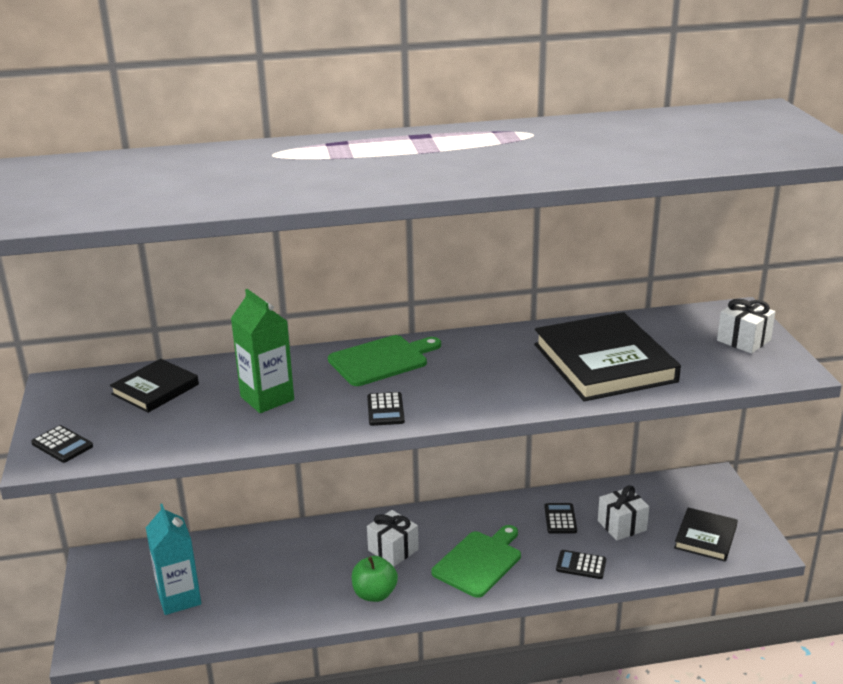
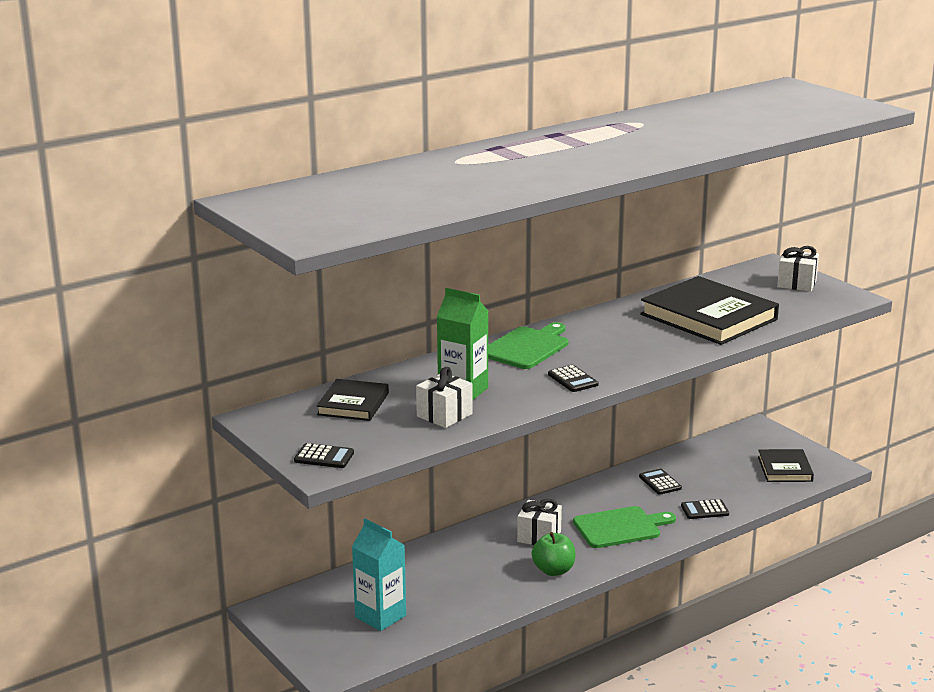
camera: 25 degrees left, 5 degrees down
(479, 562) = (620, 527): green cutting board -> green cutting board turned 60 degrees clockwise
(622, 525) = (713, 476): white gift -> white gift (444, 415)

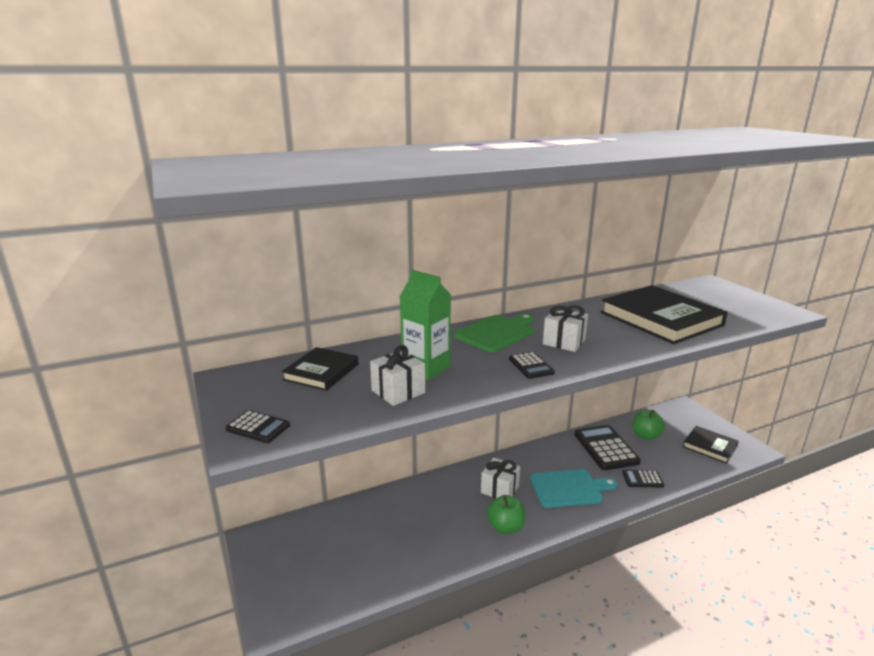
camera: 10 degrees right, 0 degrees up
(380, 616) = (343, 559): turquoise carton -> none
(620, 527) = (569, 488): green cutting board -> turquoise cutting board
(660, 482) = (605, 448): black calculator -> black calculator, size x1.92
(708, 464) = (646, 436): none -> green apple
(784, 469) = (709, 446): black book -> black book turned 60 degrees counterclockwise
(796, 284) = (736, 298): white gift -> white gift (564, 342)

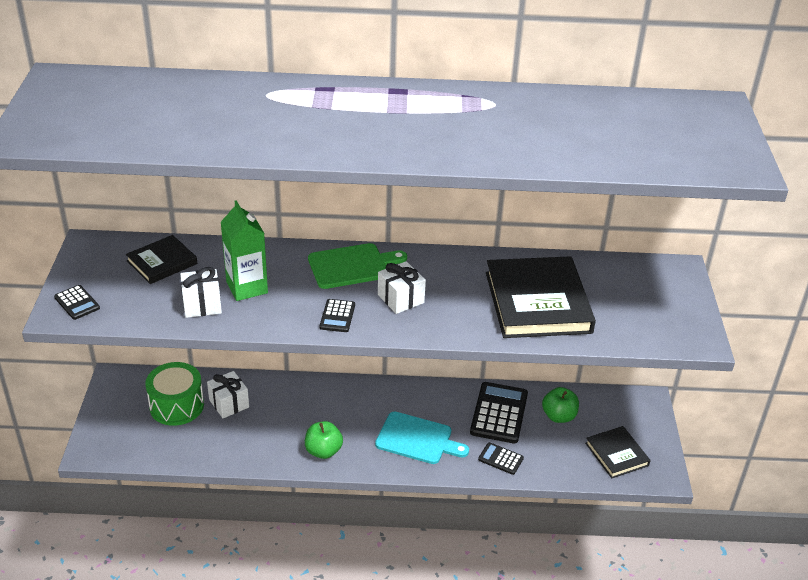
camera: 25 degrees right, 15 degrees up
(337, 540) = (177, 406): none -> green drum
(500, 489) = (350, 415): white gift -> white gift (229, 403)

